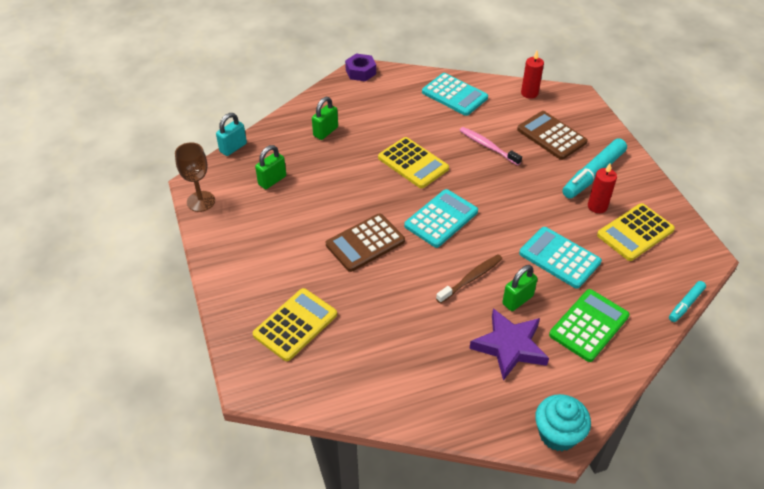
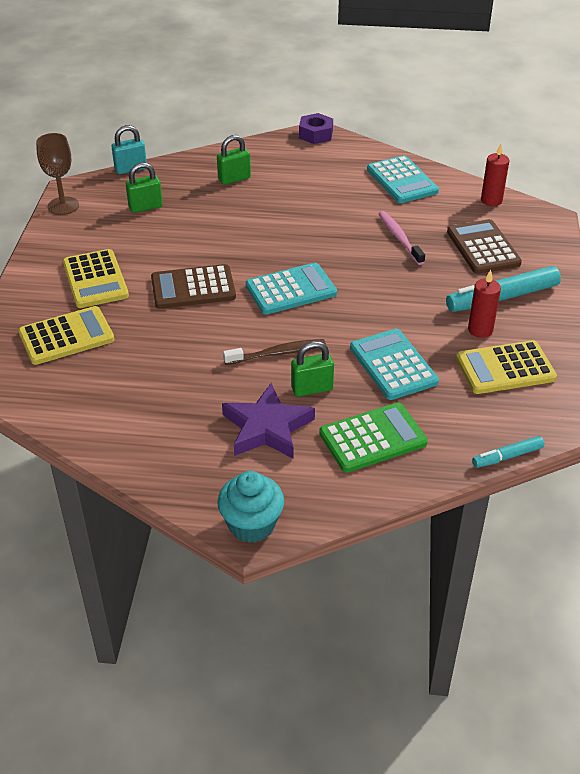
camera: 25 degrees right, 5 degrees down
(413, 163) = (302, 231): yellow calculator -> yellow calculator (95, 279)

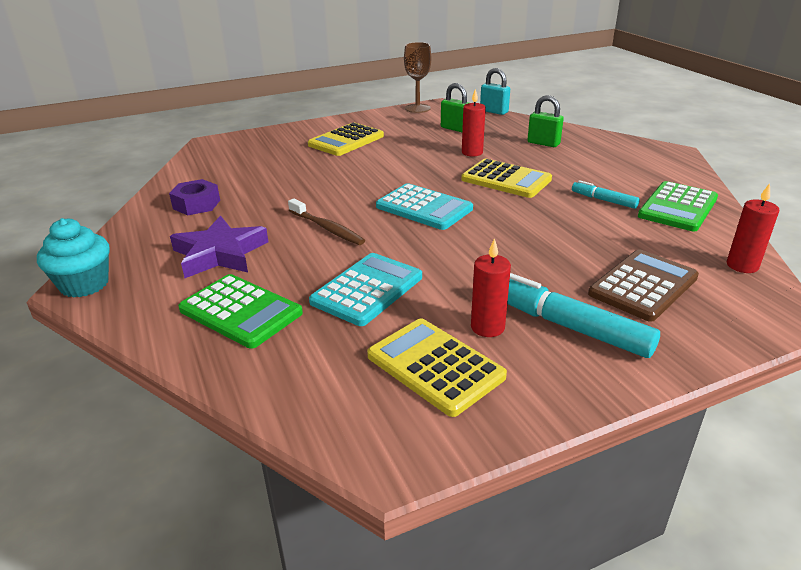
camera: 60 degrees right, 10 degrees down
(66, 336) = (271, 152): yellow calculator -> yellow calculator (506, 180)
(193, 288) = (377, 172): brown calculator -> none
(210, 221) = (472, 152): none -> red candle
(312, 389) = (291, 258): green padlock -> none
(315, 134) = (669, 152): purple nut -> purple nut (196, 204)
(399, 238) = (580, 233): pink toothbrush -> none
(402, 180) = (677, 207): turquoise calculator -> green calculator
(507, 456) = (268, 416): turquoise marker -> turquoise marker (603, 200)

